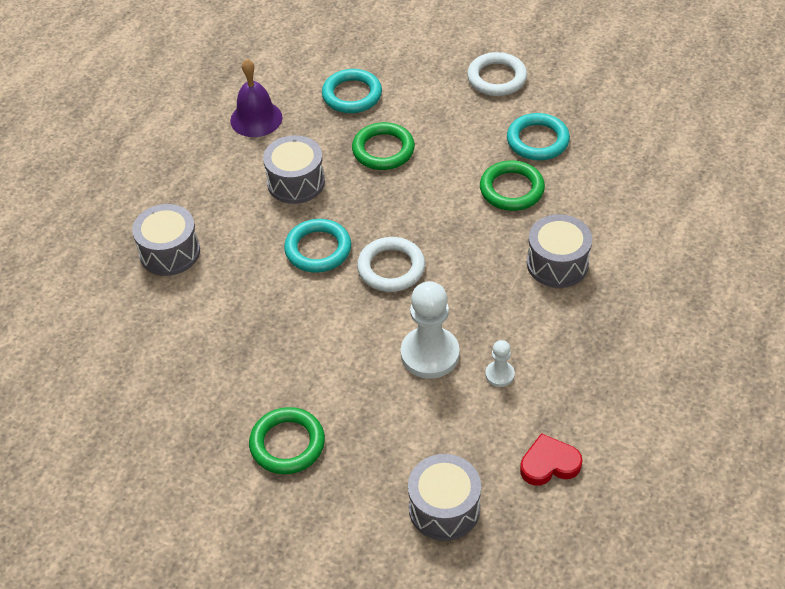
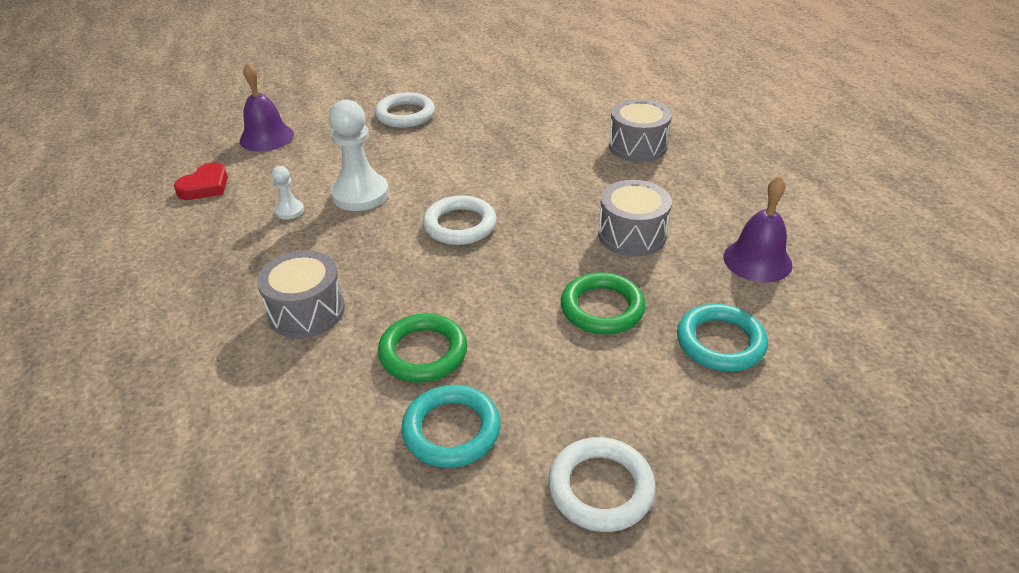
camera: 135 degrees right, 10 degrees down
(287, 444) = (405, 115): green ring -> white ring
(318, 249) = (536, 204): turquoise ring -> none
(444, 508) = (266, 137): grey drum -> purple bell

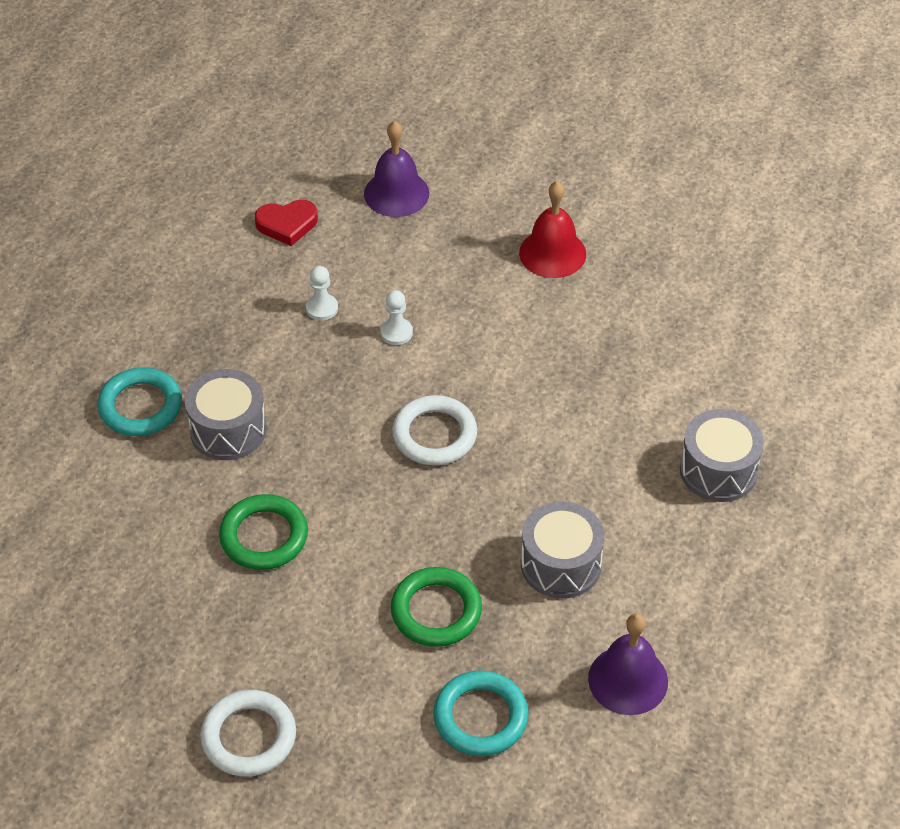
camera: 45 degrees right, 10 degrees up
(360, 194) = (396, 332): white pawn -> white pawn, size x0.49
(405, 115) = (552, 253): white ring -> red bell
(451, 430) = (211, 614): turquoise ring -> turquoise ring (140, 406)

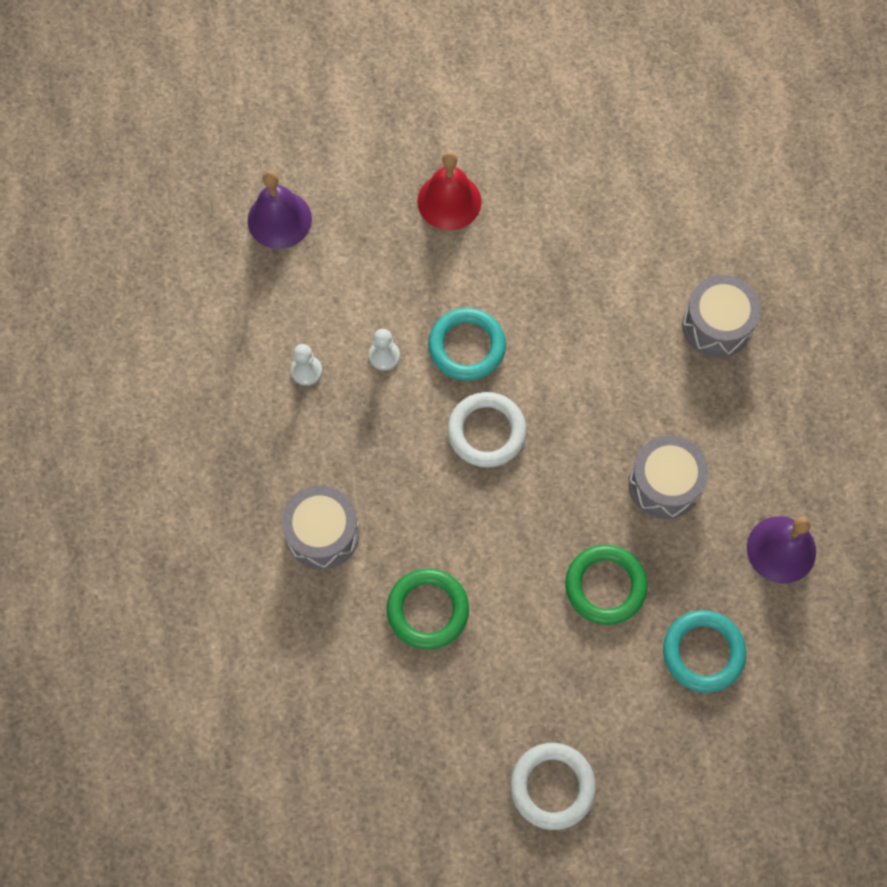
camera: 35 degrees left, 20 degrees up
(140, 406) = (234, 559): turquoise ring -> turquoise ring (466, 347)
(287, 224) = (213, 307): red heart -> none

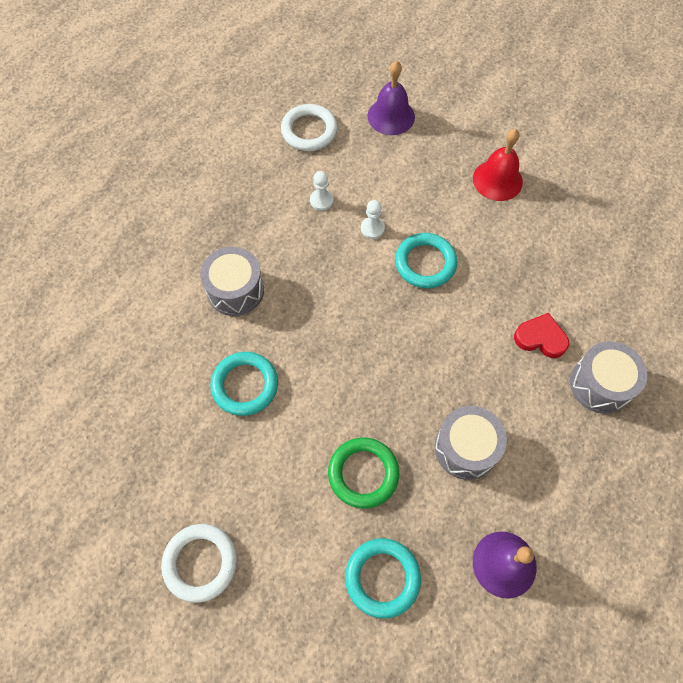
camera: 45 degrees right, 5 degrees down
(427, 610) = (245, 385): green ring -> turquoise ring
(486, 432) = (386, 318): white ring -> white ring (309, 131)
(632, 327) = (540, 338): none -> red heart

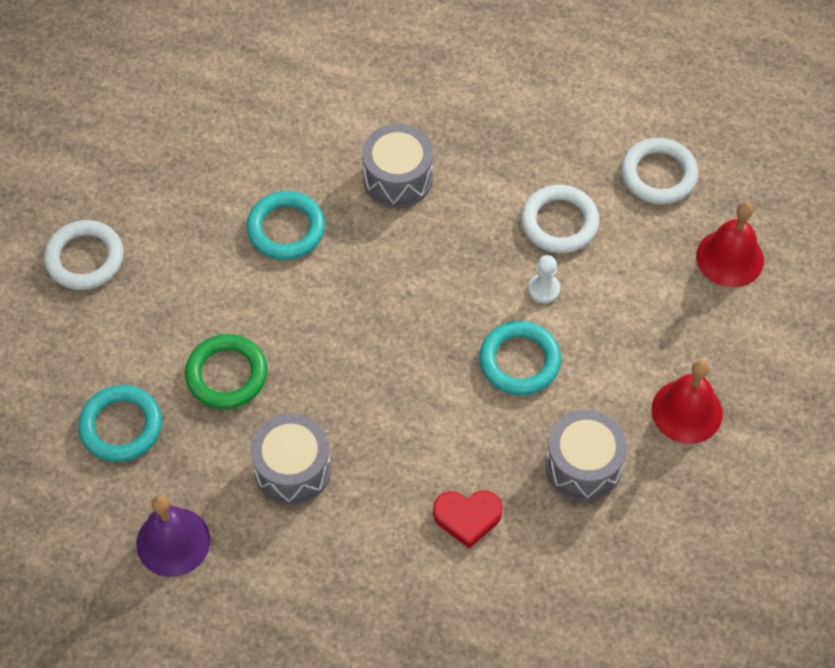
camera: 70 degrees right, 5 degrees down
(321, 200) = (559, 222): white pawn -> white ring
(391, 116) = (730, 258): purple bell -> red bell
(540, 338) = (467, 517): red heart -> red heart turned 90 degrees clockwise
(600, 384) = (430, 599): grey drum -> grey drum (583, 465)

